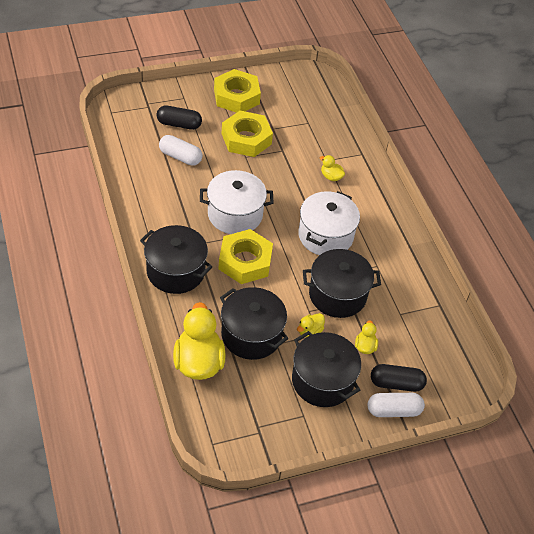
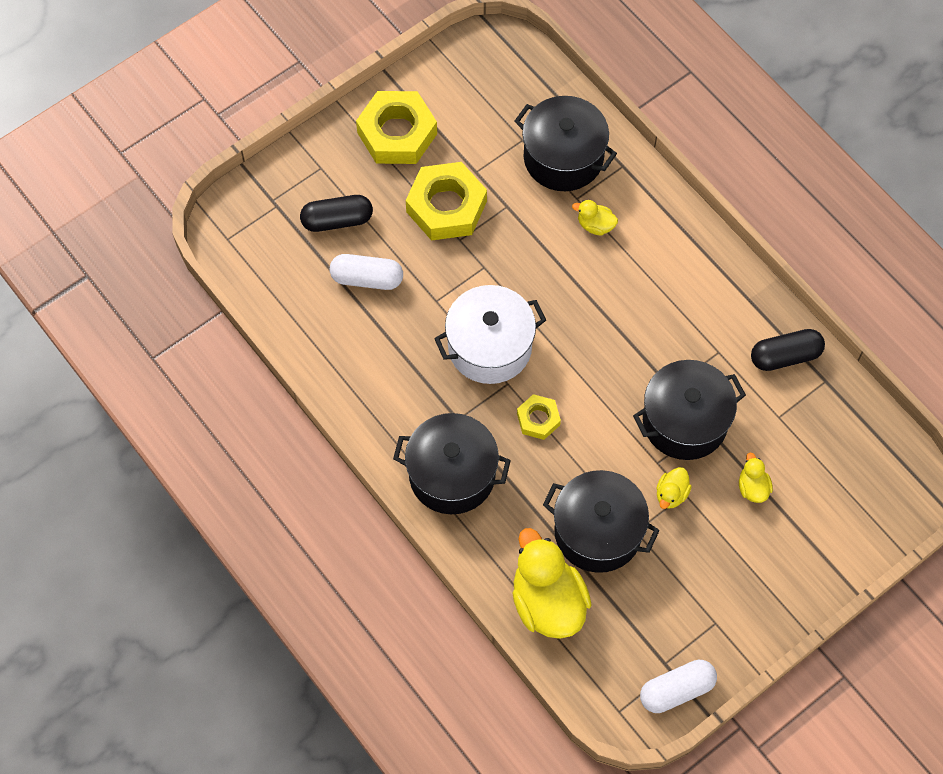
camera: 15 degrees left, 15 degrees up
(245, 261) = (538, 419): yellow nut -> yellow nut, size x0.53
(322, 381) = (718, 562): black pot -> black pot (563, 158)
(325, 236) = (629, 331): white pot -> none
(393, 410) = (825, 568): white capsule -> white capsule (676, 690)
(396, 383) = (814, 526): black capsule -> black capsule (785, 356)

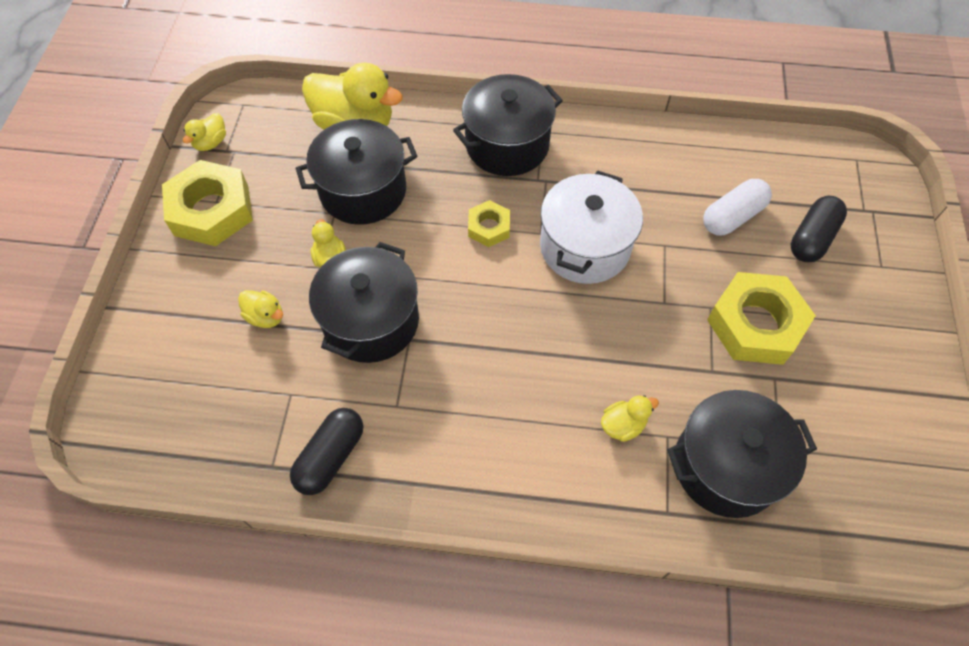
camera: 135 degrees right, 5 degrees down
(397, 133) = (876, 350): yellow nut -> yellow nut (212, 210)
(676, 690) = (211, 143): white capsule -> yellow duck

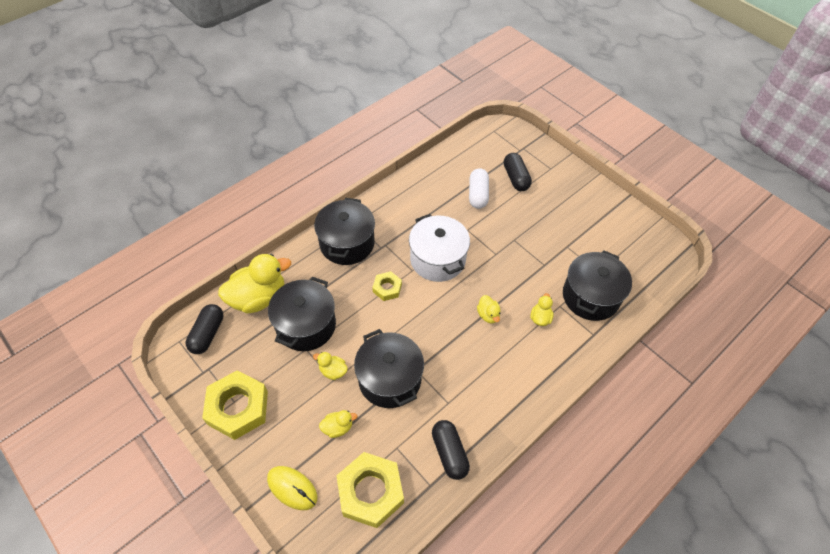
camera: 50 degrees left, 5 degrees down
(160, 329) = (292, 488): none -> yellow mouse
(211, 143) = (188, 376): yellow duck -> yellow duck (488, 315)
(272, 119) = (207, 334): none -> black capsule
(755, 324) = (537, 232): yellow nut -> yellow nut (370, 492)

